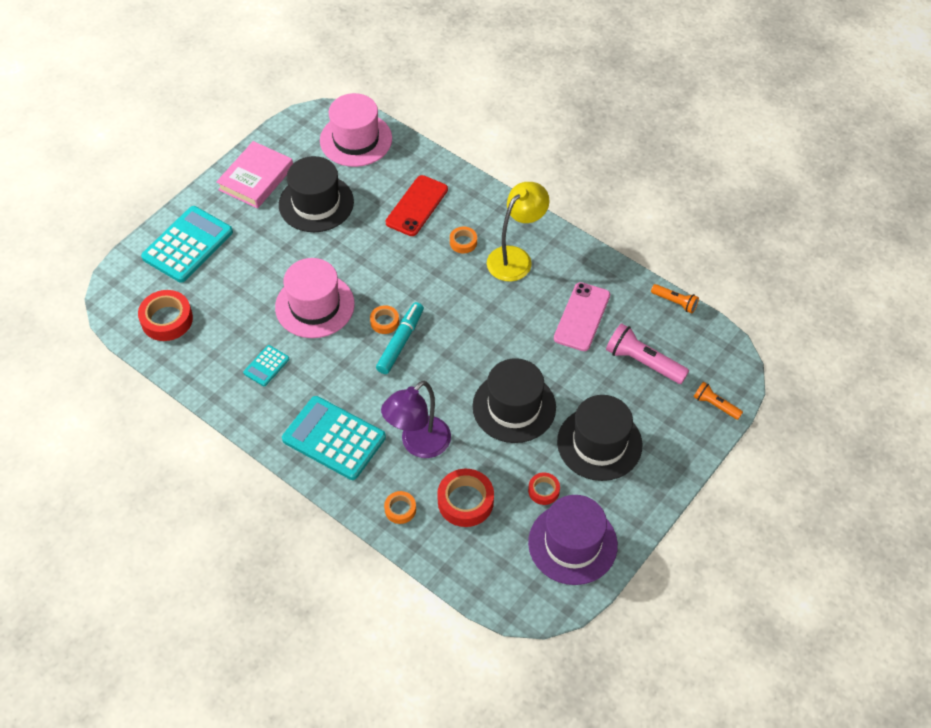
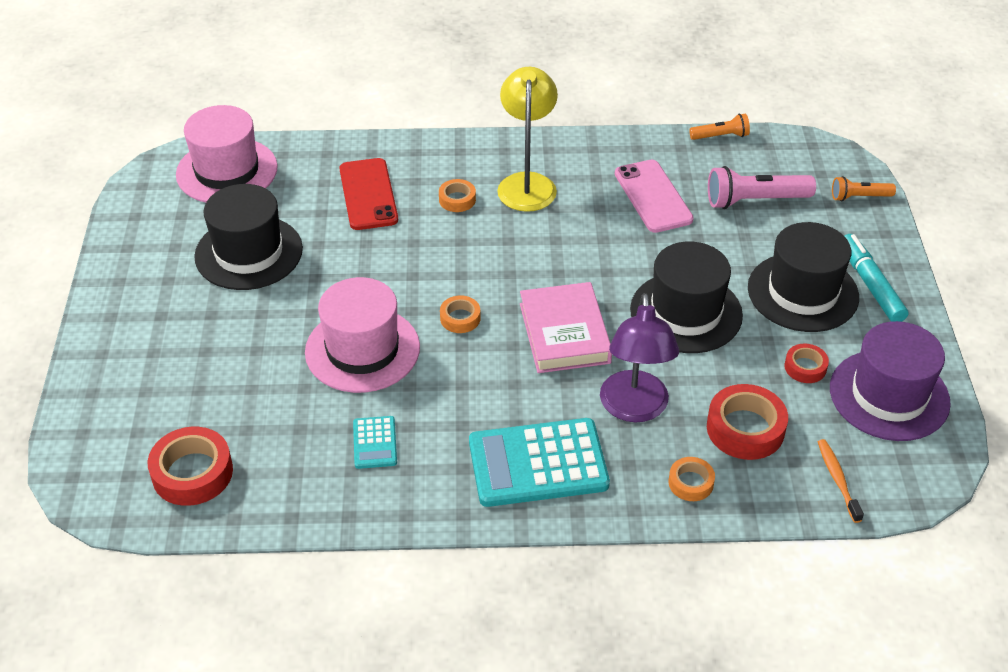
camera: 40 degrees left, 10 degrees down
(188, 245) = (132, 380): turquoise calculator -> none
(256, 178) = (146, 268): pink book -> pink book (564, 333)
(400, 342) = (500, 326): turquoise marker -> turquoise marker (870, 285)
(481, 569) = (837, 480): none -> orange toothbrush

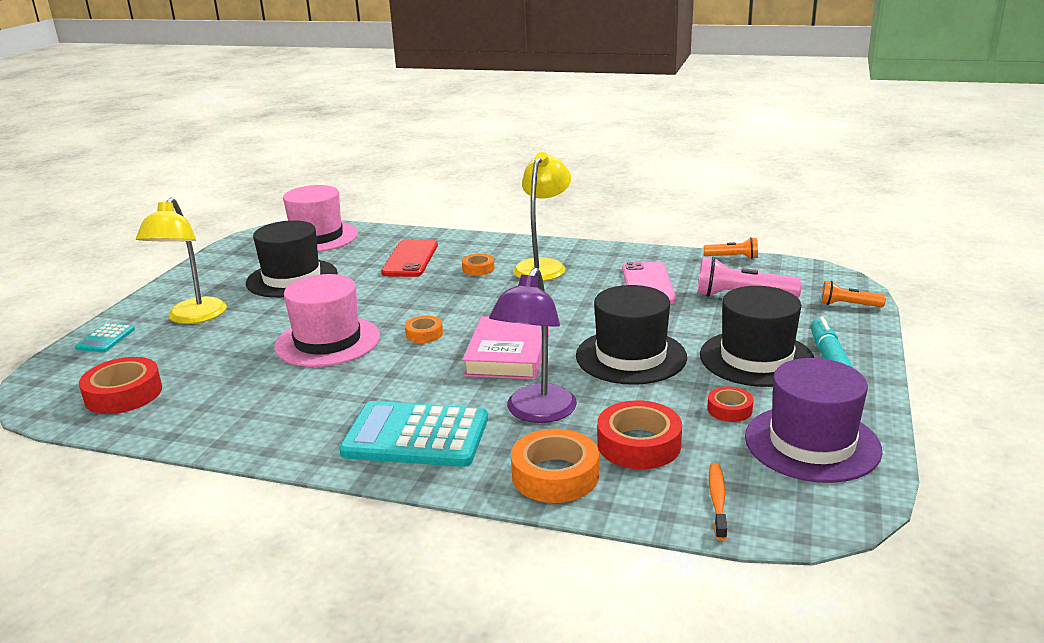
camera: 20 degrees right, 20 degrees down
(177, 340) = (193, 317): none -> yellow lamp
(375, 443) = (285, 399): turquoise calculator -> turquoise calculator (105, 339)
(690, 483) = (555, 475): orange tape -> orange tape, size x1.79

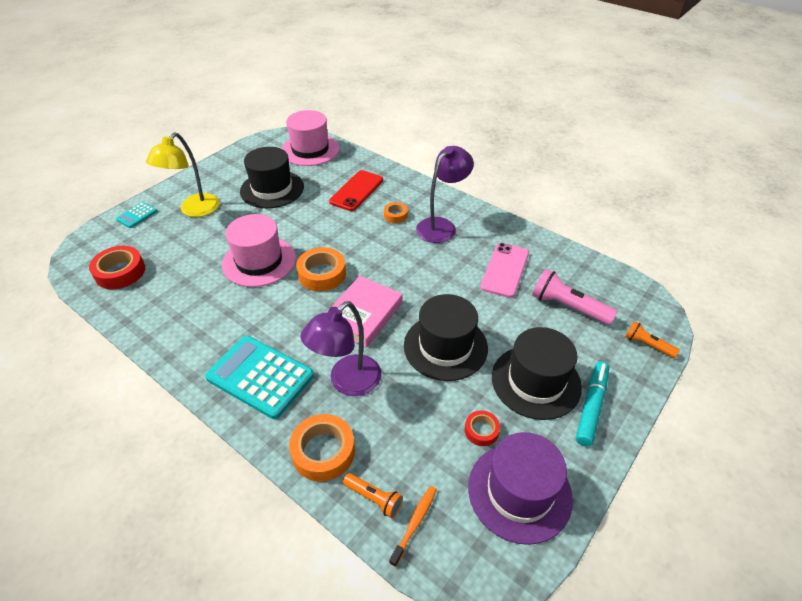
camera: 20 degrees right, 20 degrees up
(424, 334) = (322, 274): orange tape -> orange tape, size x1.79
(543, 266) = (441, 226): yellow lamp -> purple lamp
(639, 444) = (396, 442): red tape -> none
(733, 257) = (588, 258): orange flashlight -> orange flashlight (374, 498)

